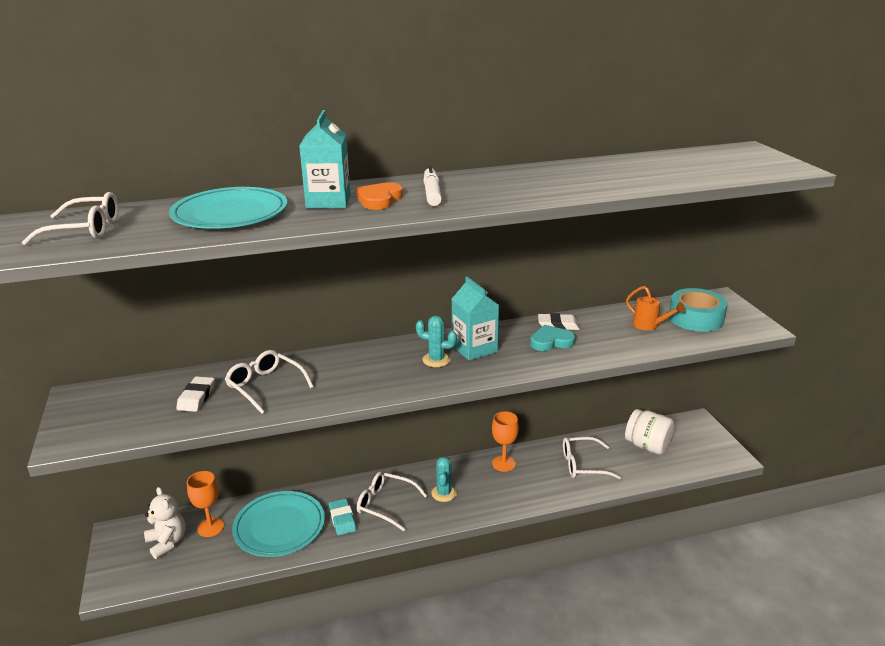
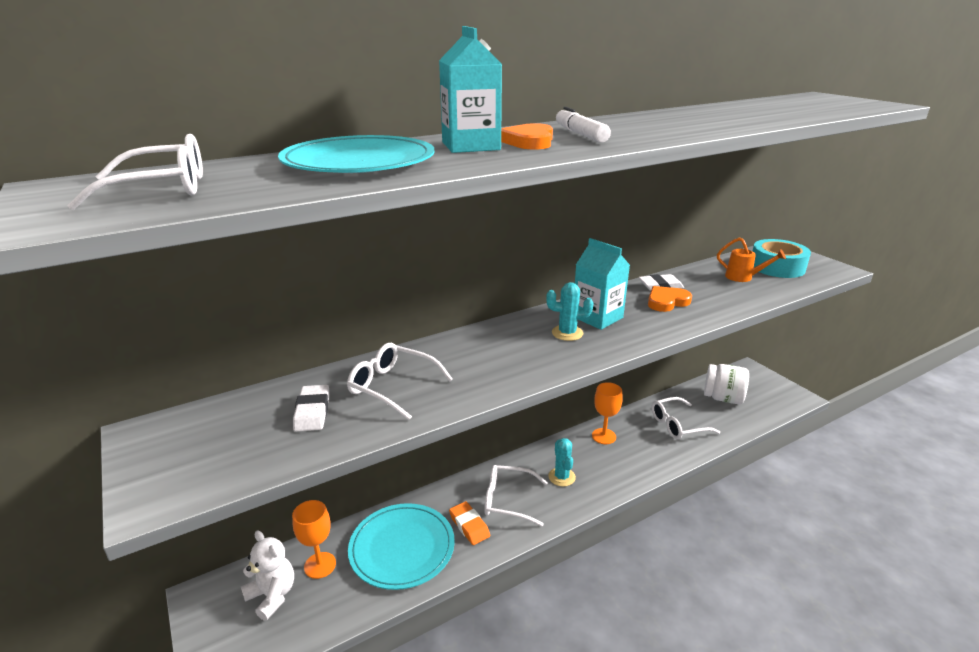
camera: 15 degrees left, 0 degrees up
(342, 519) = (469, 525): turquoise eraser -> orange eraser
(551, 341) = (666, 302): turquoise heart -> orange heart

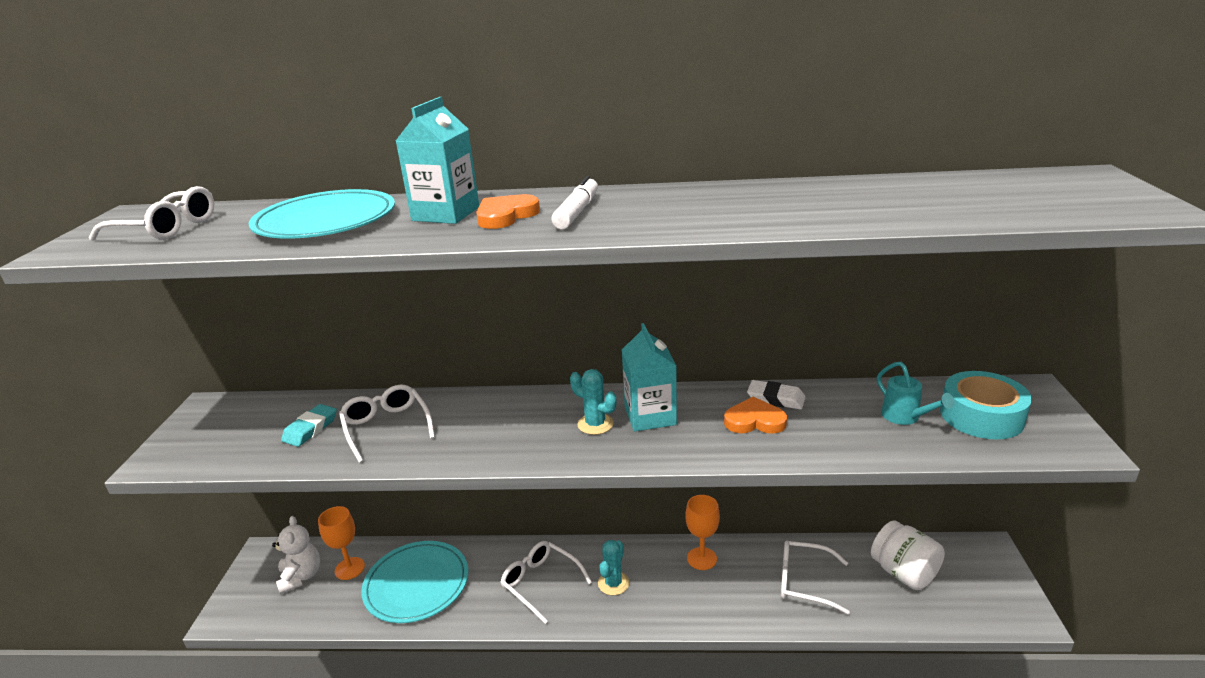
camera: 35 degrees right, 0 degrees up
(312, 412) = (310, 429): white eraser -> turquoise eraser
(469, 525) = (485, 591): orange eraser -> none
(743, 277) = (905, 418): orange watering can -> turquoise watering can

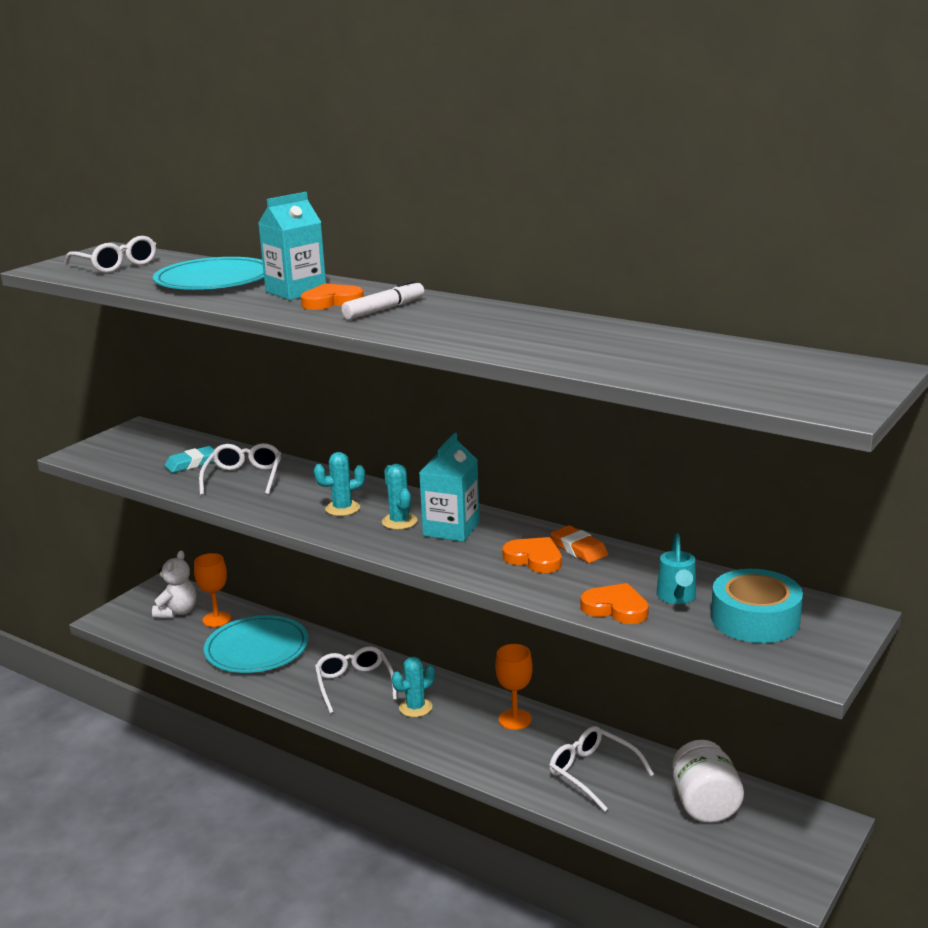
camera: 30 degrees right, 5 degrees down
(526, 428) = (342, 508): none -> turquoise cactus
(776, 399) = (579, 549): white eraser -> orange eraser
(877, 445) = (616, 608): none -> orange heart

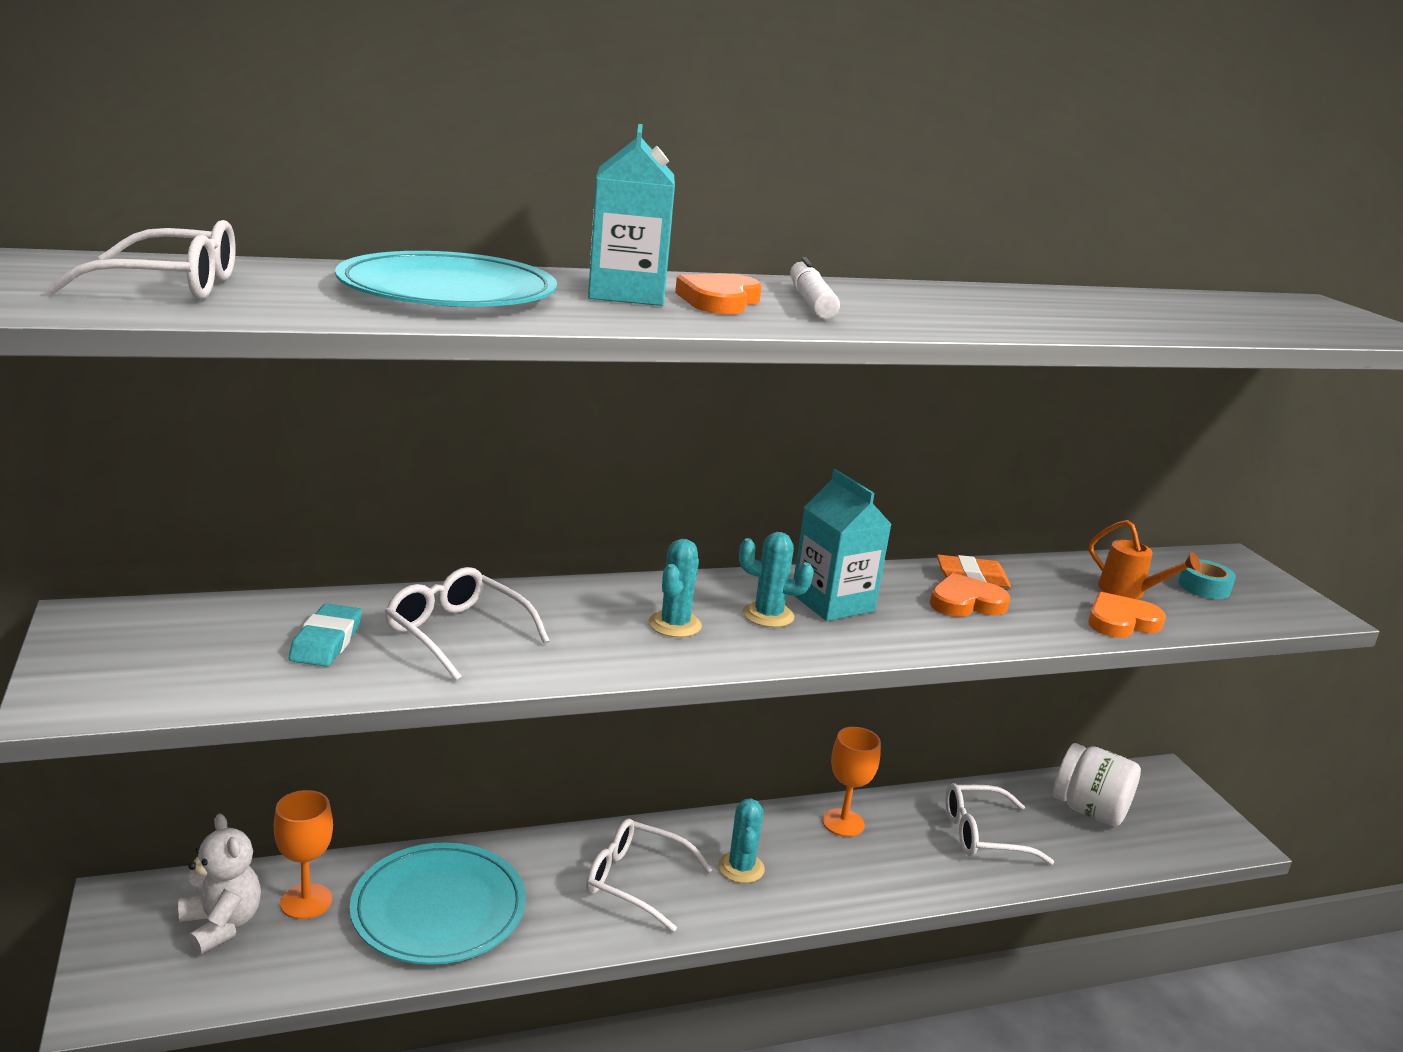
camera: 55 degrees left, 0 degrees up
(676, 598) = (1129, 592): turquoise watering can -> orange watering can
(755, 619) = (1204, 587): turquoise tape -> turquoise tape, size x0.54

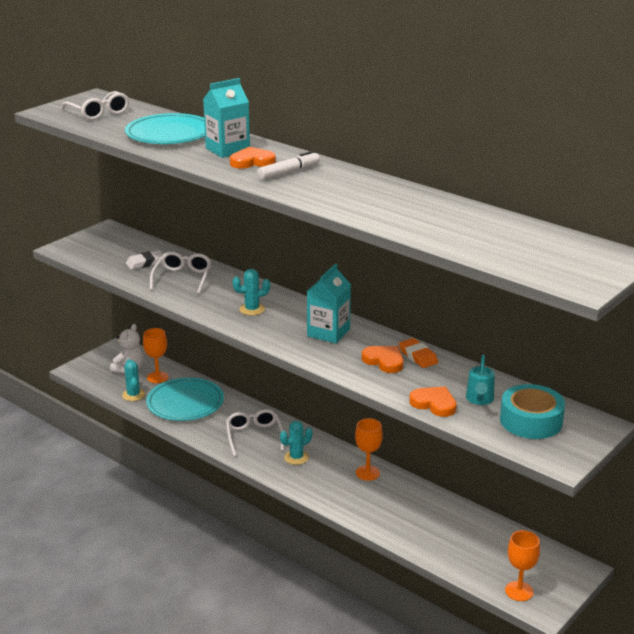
camera: 60 degrees right, 5 degrees up
(326, 642) = (145, 263): turquoise eraser -> white eraser
(768, 615) = (292, 323): turquoise cactus -> turquoise cactus (133, 395)
(984, 835) = (417, 517): white glasses -> none
(1089, 810) = (493, 547): white jar -> none
(1129, 592) = (479, 400): orange watering can -> turquoise watering can
(1192, 839) = (519, 591): none -> orange goblet
(1204, 587) = (531, 421): turquoise tape -> turquoise tape, size x1.86

